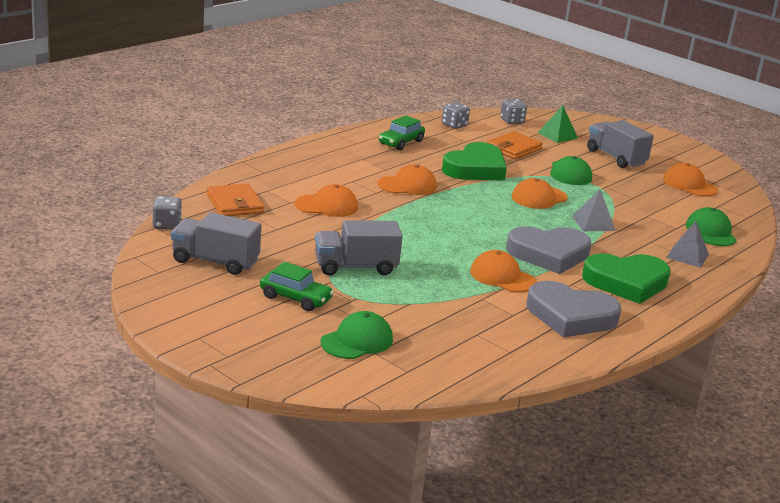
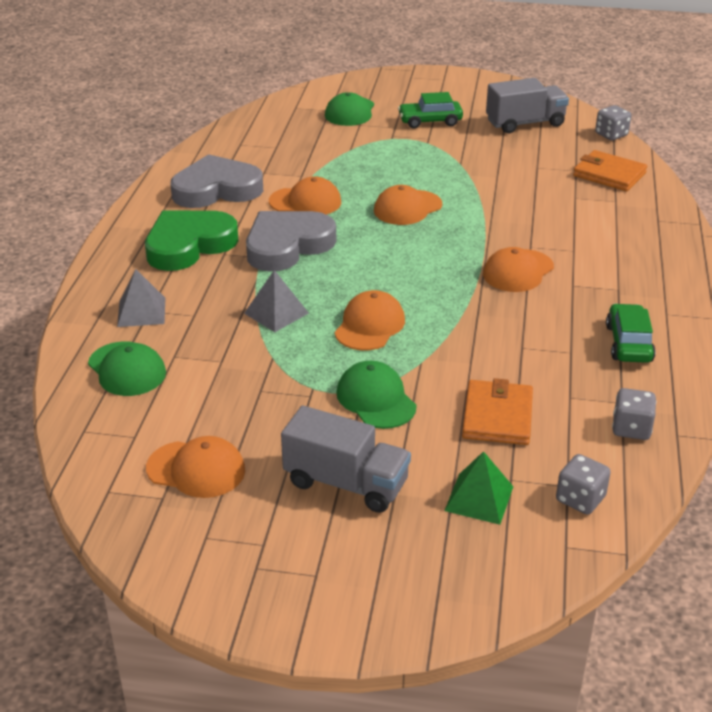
camera: 150 degrees right, 10 degrees up
(327, 206) = (542, 207): orange cap -> orange cap (407, 208)
(355, 267) = (428, 160): grey truck -> none
(475, 168) = (490, 341): green heart -> none

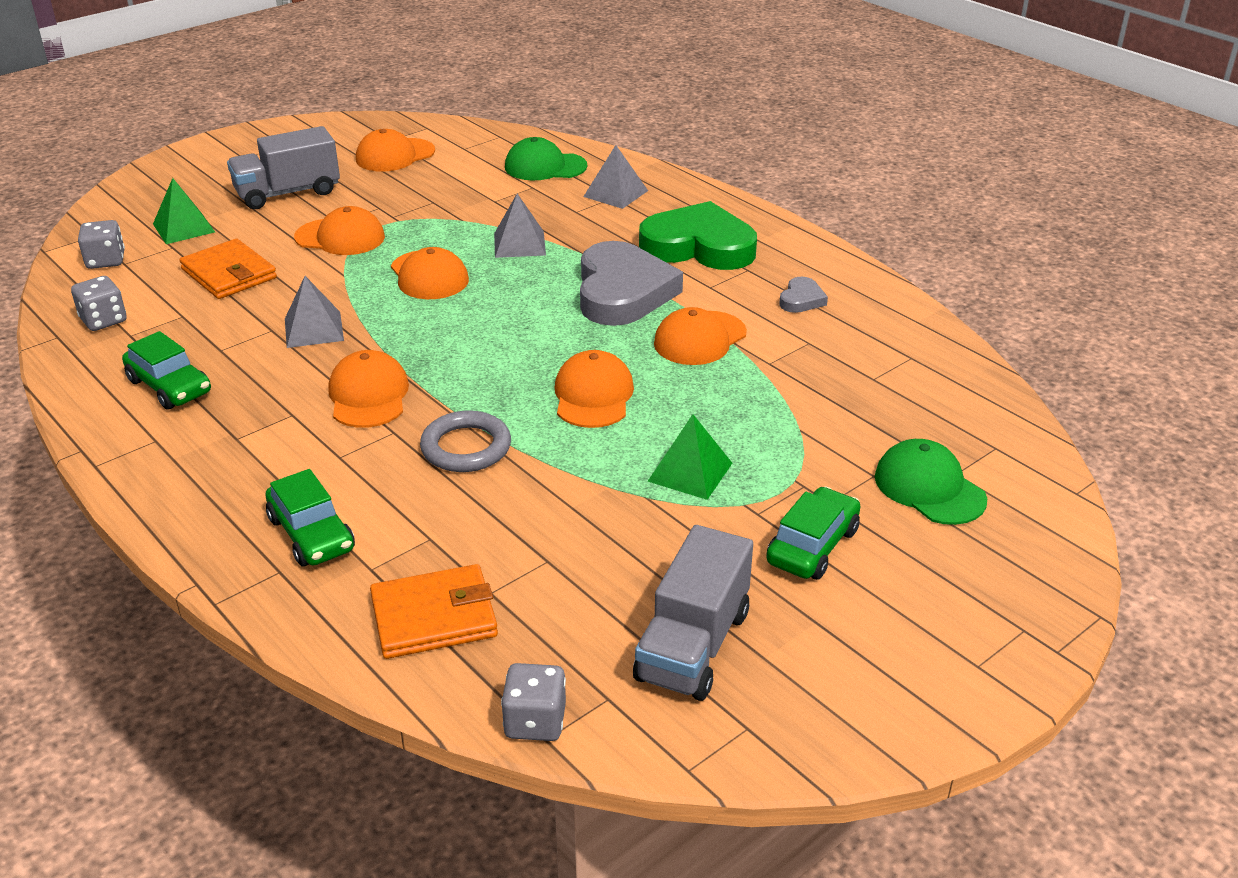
camera: 130 degrees right, 0 degrees up
(189, 245) = (699, 246): green heart -> green heart turned 75 degrees counterclockwise
(216, 189) = (801, 299): grey heart -> grey heart, size x0.43
(376, 399) = (340, 237): green cap -> orange cap
(426, 161) = (690, 472): none -> green pyramid
(495, 331) = (314, 329): none -> grey pyramid
(506, 220) = (466, 447): none -> grey ring
(627, 225) = (311, 534): none -> green car

